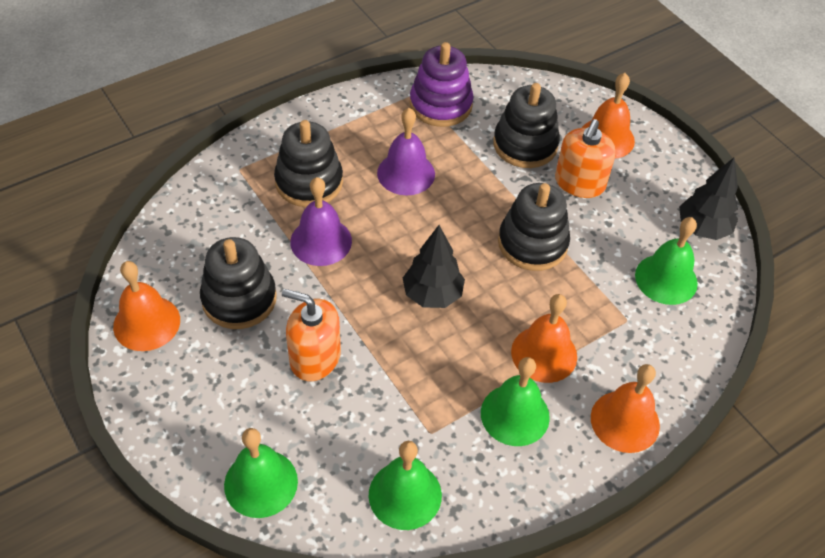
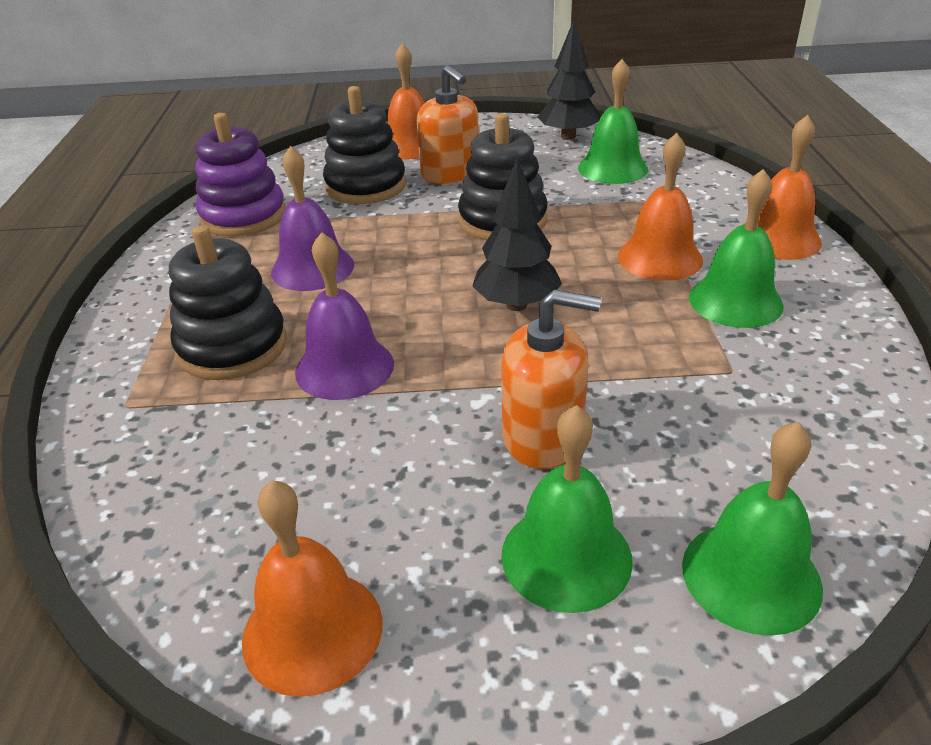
camera: 55 degrees left, 15 degrees down
(239, 299) = (369, 485): black stacking toy -> none
(315, 357) = (542, 436): orange soap dispenser -> orange soap dispenser turned 135 degrees counterclockwise
(405, 495) = (826, 423): green bell -> green bell (566, 556)

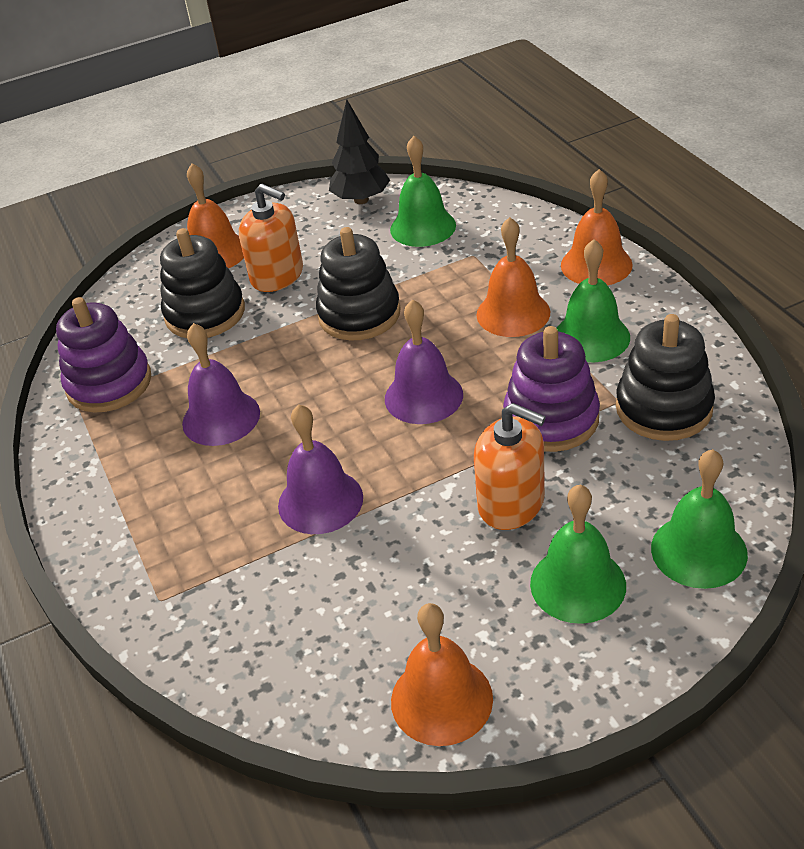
camera: 20 degrees left, 5 degrees up
(232, 347) = (209, 516): black stacking toy -> black stacking toy (663, 408)
(516, 305) = (423, 396): black tree -> purple bell
(542, 436) = (511, 503): orange soap dispenser -> orange soap dispenser turned 45 degrees clockwise
(642, 366) = (551, 419): none -> purple stacking toy

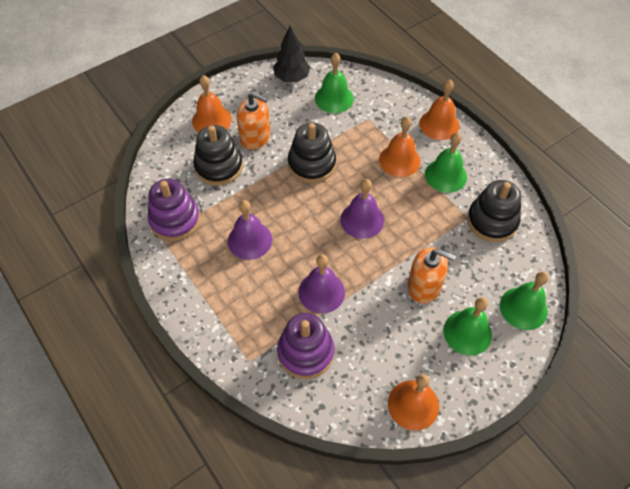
camera: 15 degrees left, 15 degrees up
(551, 419) = (434, 231): purple stacking toy -> purple stacking toy (305, 352)

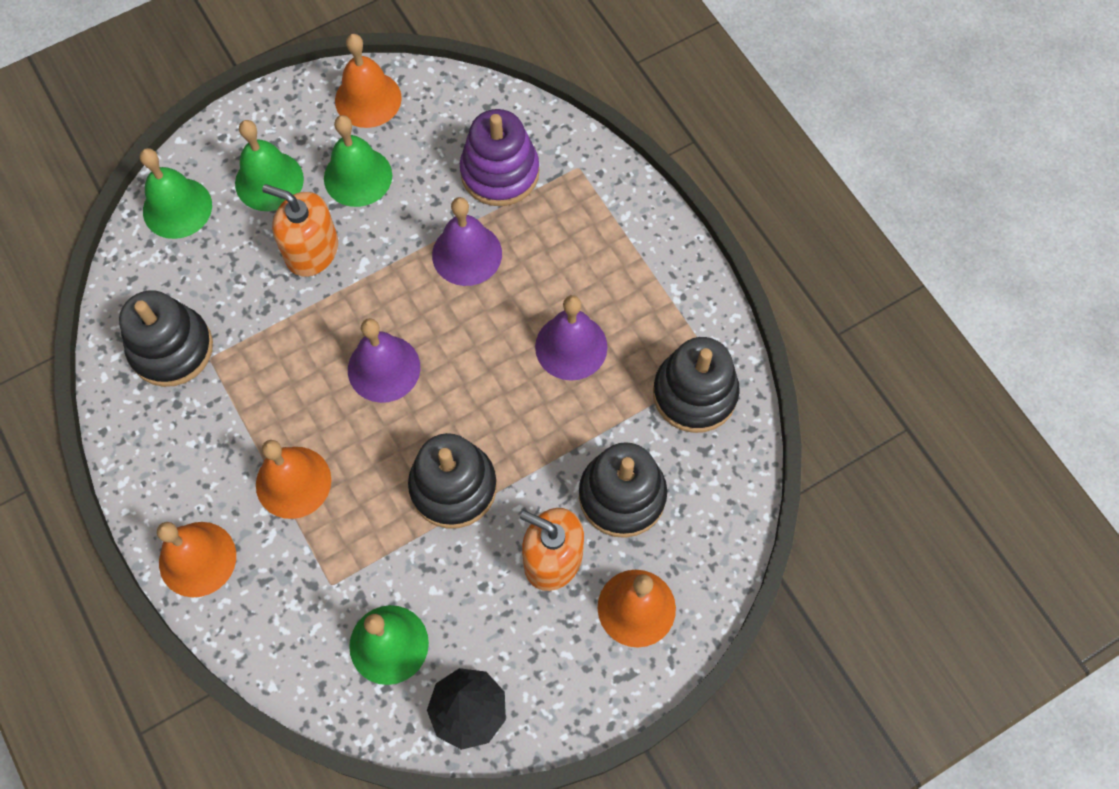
camera: 175 degrees left, 10 degrees up
(175, 220) = (694, 393): purple stacking toy -> black stacking toy
(445, 175) = (220, 443): green bell -> green bell (358, 176)

